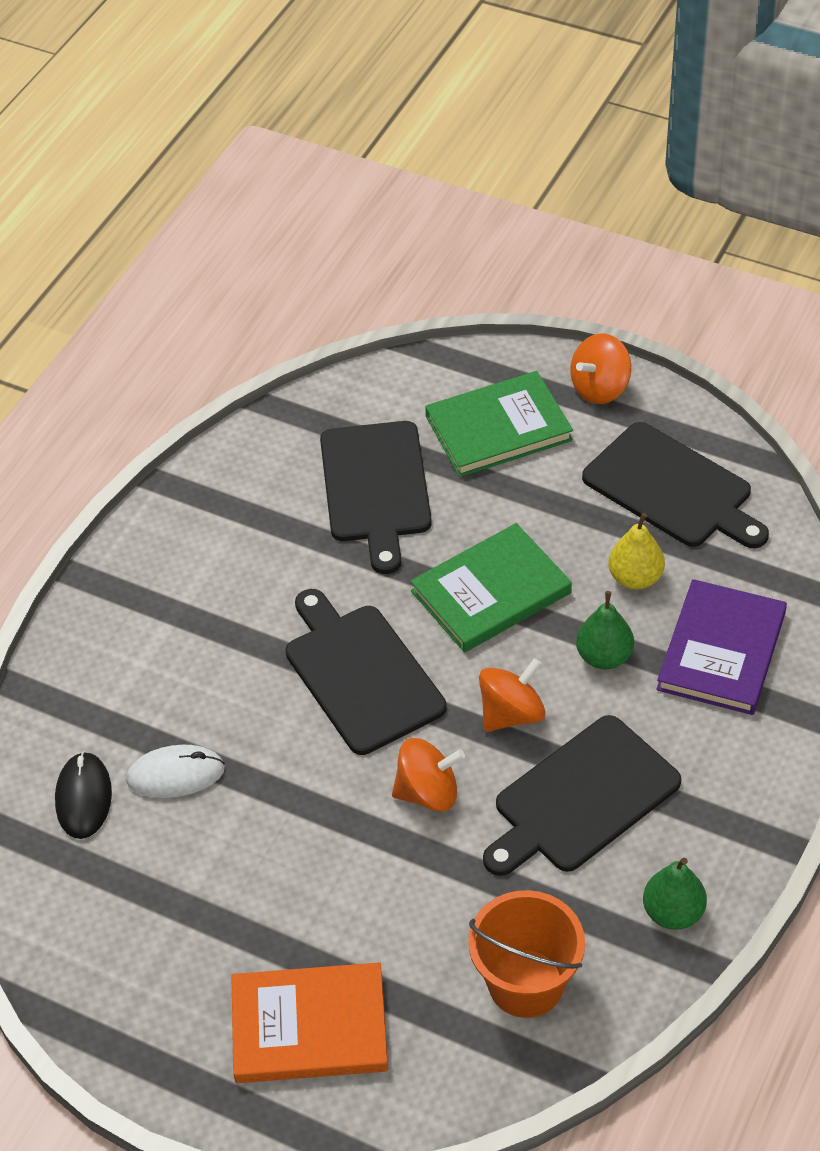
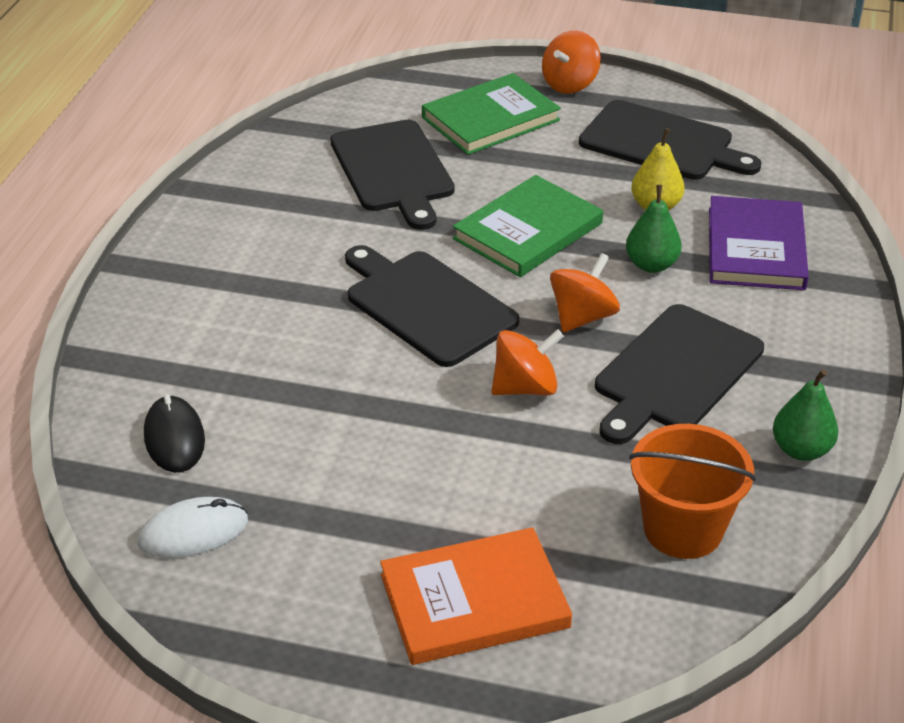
camera: 15 degrees left, 10 degrees down
(175, 774) = (266, 406): white mouse -> white mouse (193, 532)

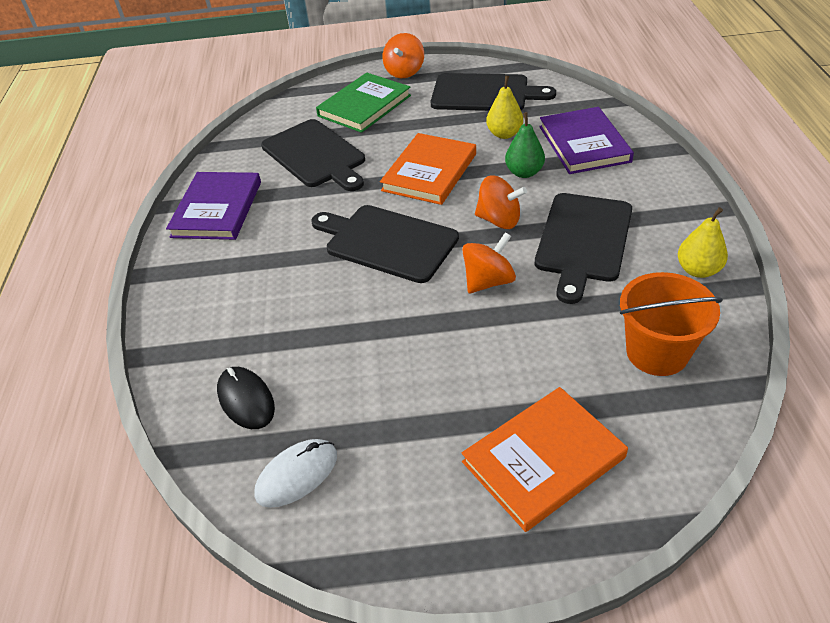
camera: 15 degrees left, 5 degrees up
(240, 207) = (217, 209): none -> purple book
(528, 231) = (429, 172): green book -> orange book
(582, 317) = (499, 220): orange spinning top -> orange spinning top turned 90 degrees clockwise
(801, 450) = (698, 270): green pear -> yellow pear

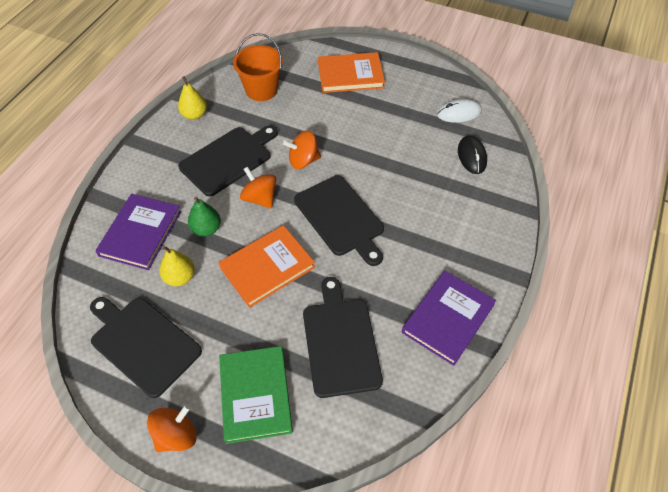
camera: 155 degrees left, 10 degrees up
(364, 106) = (255, 395): green book -> green book turned 75 degrees counterclockwise

